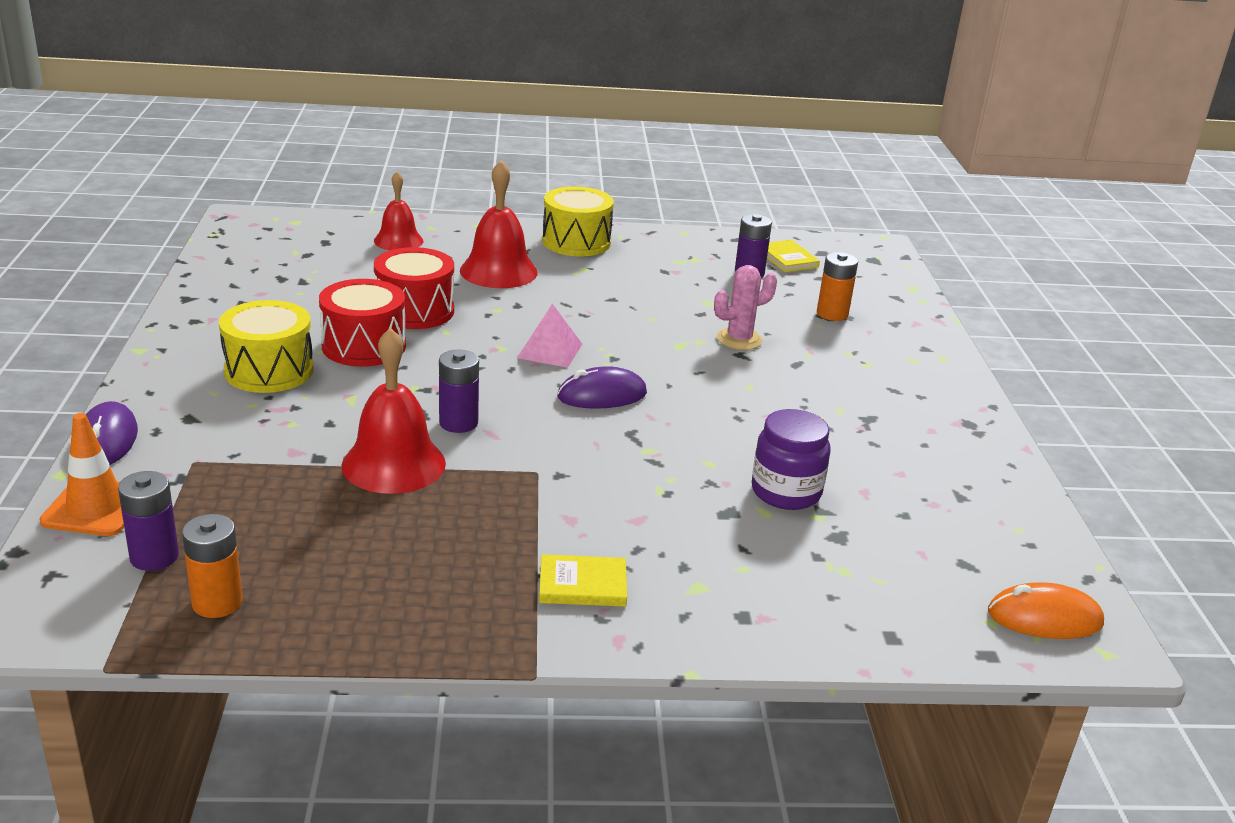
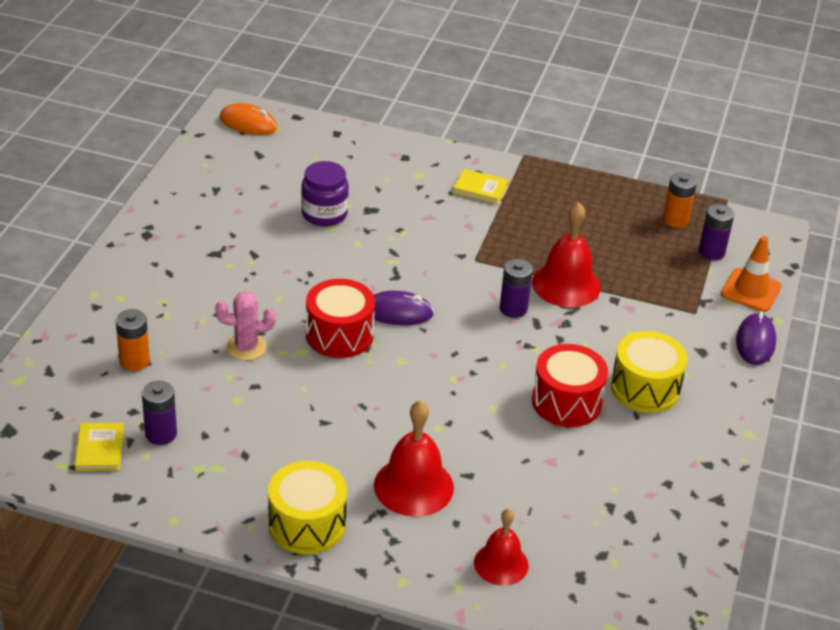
camera: 160 degrees left, 10 degrees up
(414, 311) = (513, 440): red drum -> red drum (339, 335)
(550, 351) = (415, 366): pink pyramid -> none

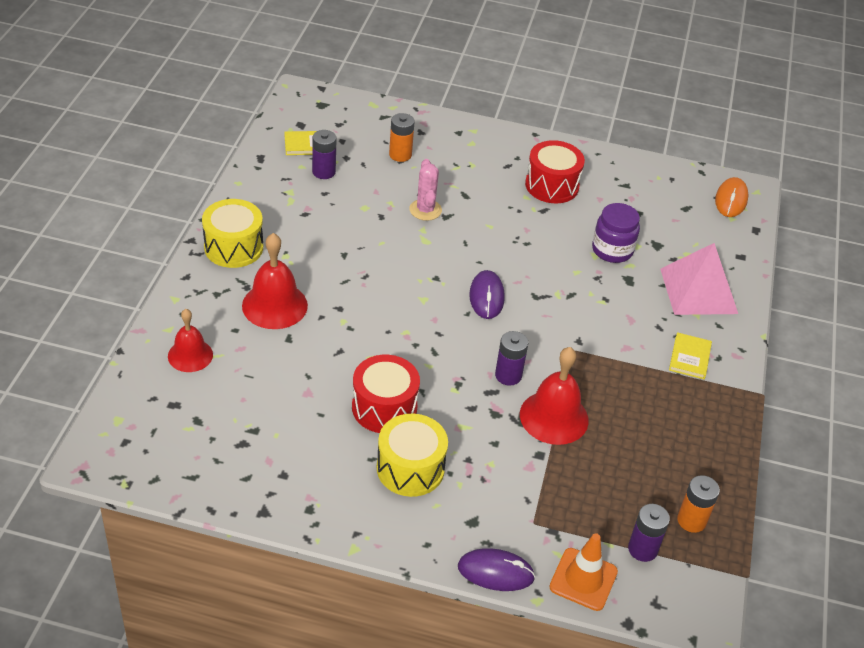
camera: 85 degrees right, 5 degrees up
(339, 335) = (450, 261): red drum -> red drum (552, 185)
(387, 168) = (698, 291): none -> pink pyramid

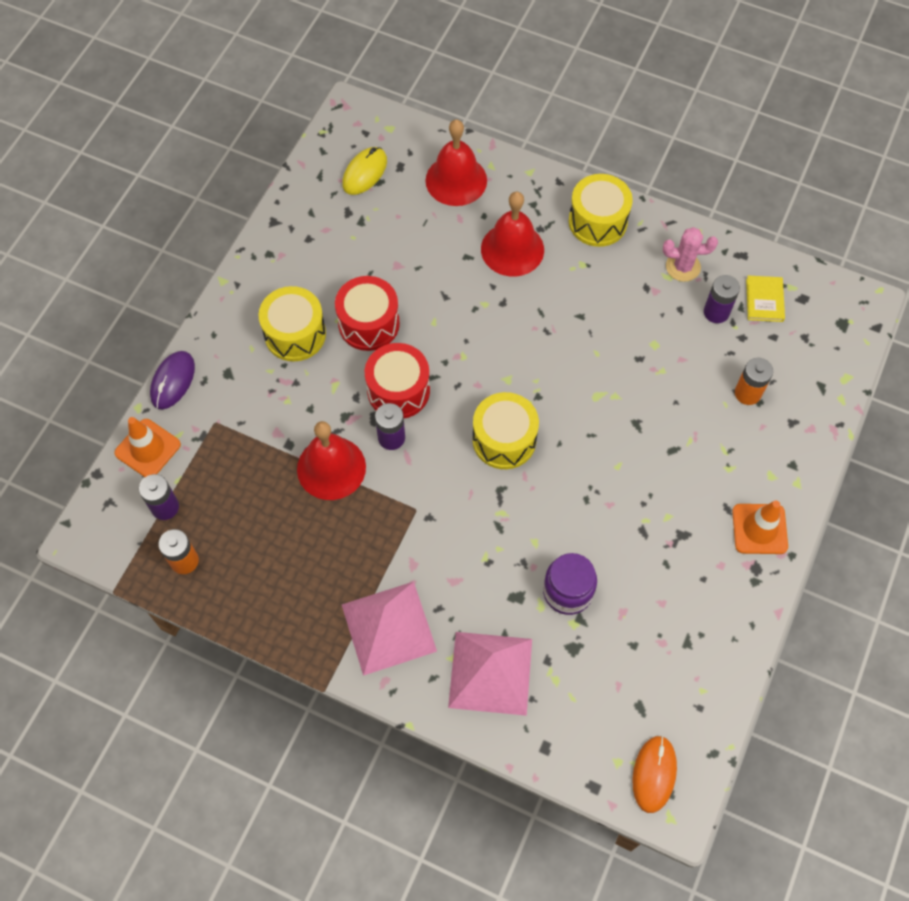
camera: 105 degrees right, 20 degrees up
(185, 435) = (364, 173): none -> yellow mouse
(190, 355) = (456, 180): red bell -> red bell, size x1.53
(425, 210) = (648, 404): pink cactus -> pink cactus (683, 267)
(486, 297) = (504, 440): purple mouse -> yellow drum
(519, 149) = (759, 529): none -> orange traffic cone
(552, 185) = (688, 551): red drum -> red drum (398, 390)
(689, 358) = (388, 627): yellow book -> pink pyramid
(731, 200) = (654, 774): orange mouse -> orange mouse turned 75 degrees clockwise

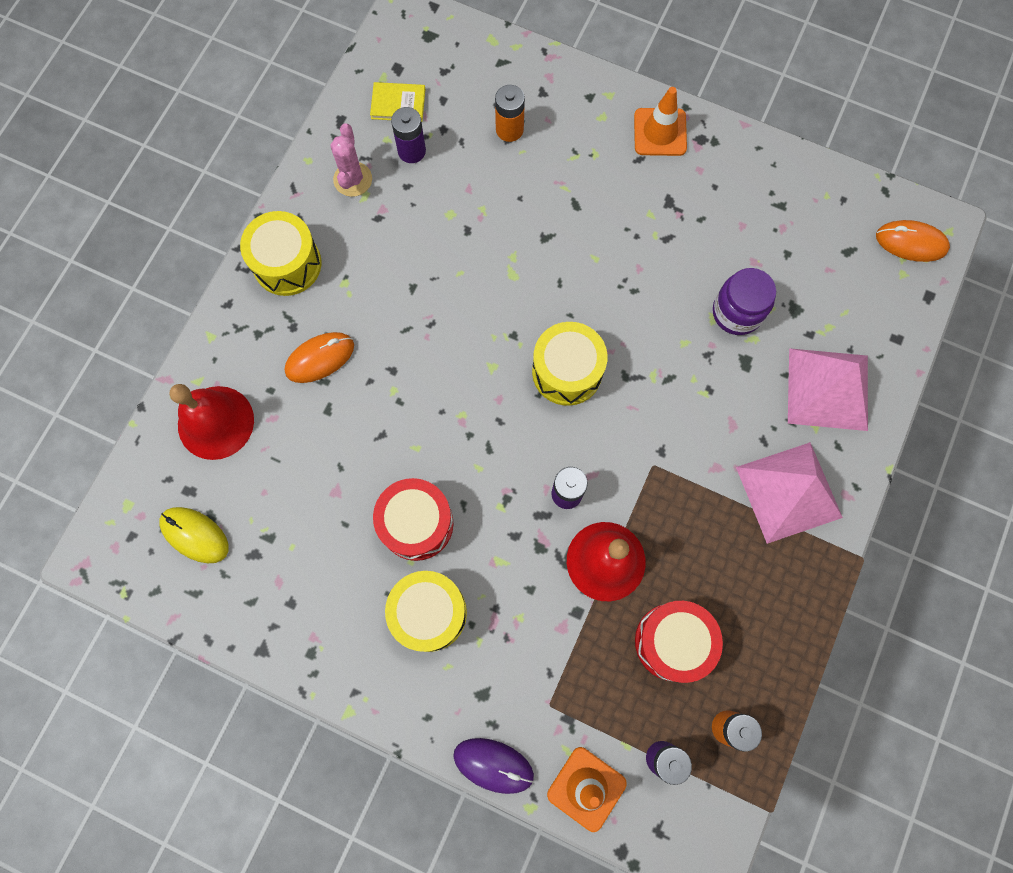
camera: 90 degrees left, 10 degrees up
(398, 390) = (506, 487): red drum -> red drum (672, 642)
(512, 249) = (320, 358): red bell -> orange mouse

